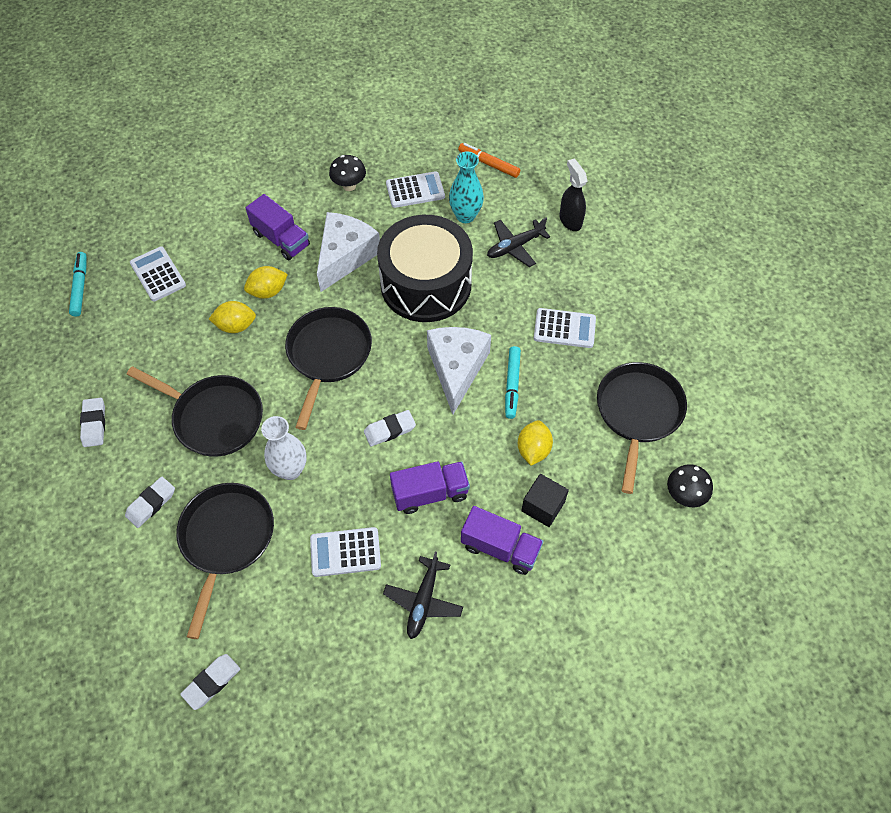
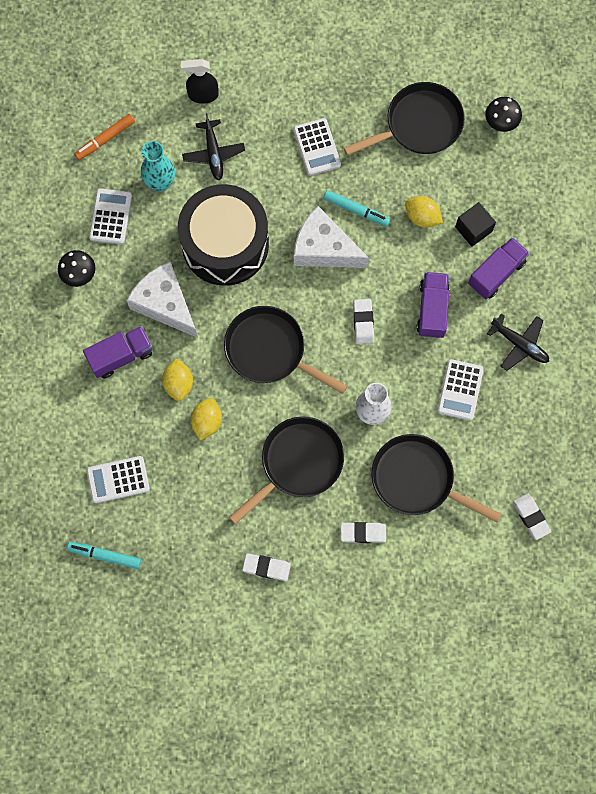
camera: 70 degrees left, 15 degrees up
(151, 503) = (363, 533): white eraser -> white eraser turned 60 degrees counterclockwise
(564, 328) = (317, 147): white calculator -> white calculator turned 135 degrees clockwise
(638, 413) = (419, 125): black pan -> black pan turned 120 degrees clockwise

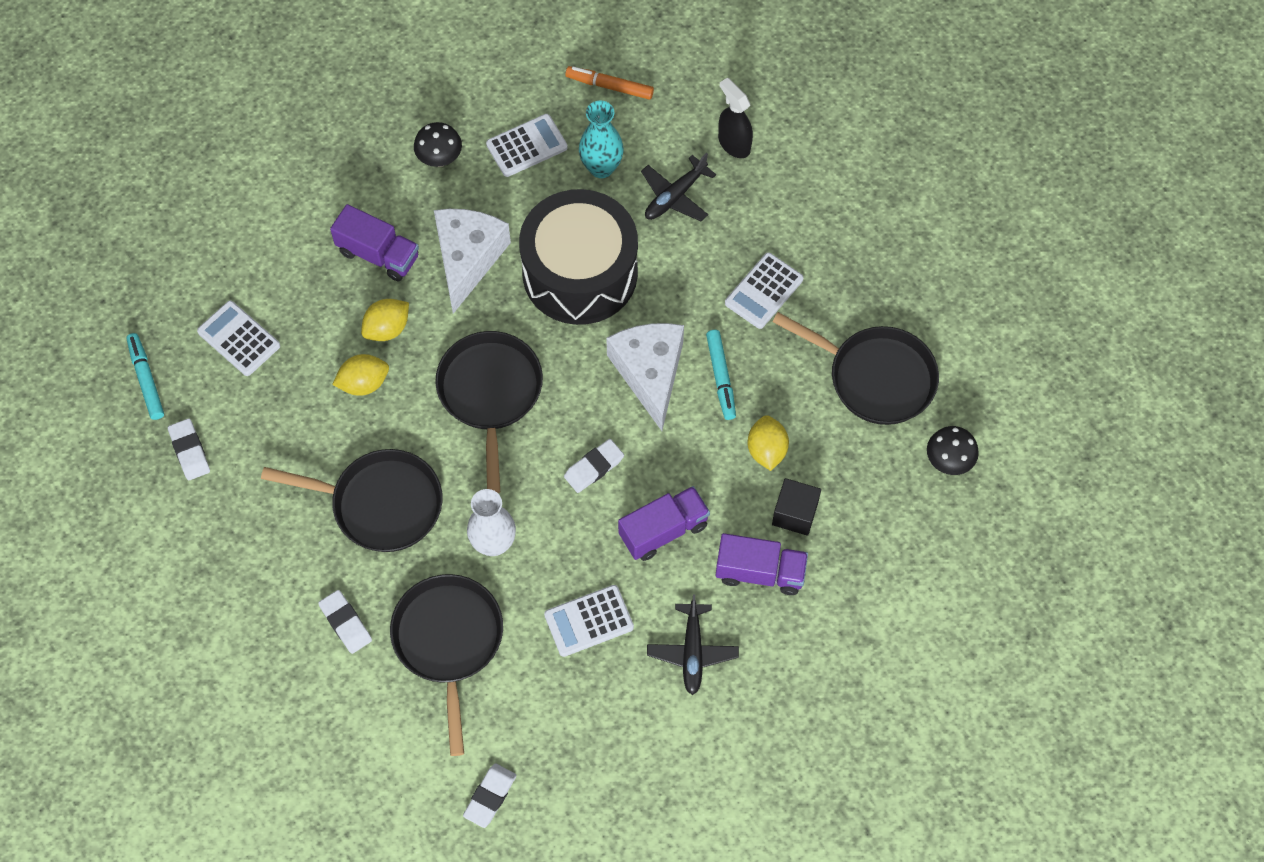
camera: 55 degrees right, 10 degrees down
(266, 567) = (238, 547): white eraser -> white eraser (189, 451)

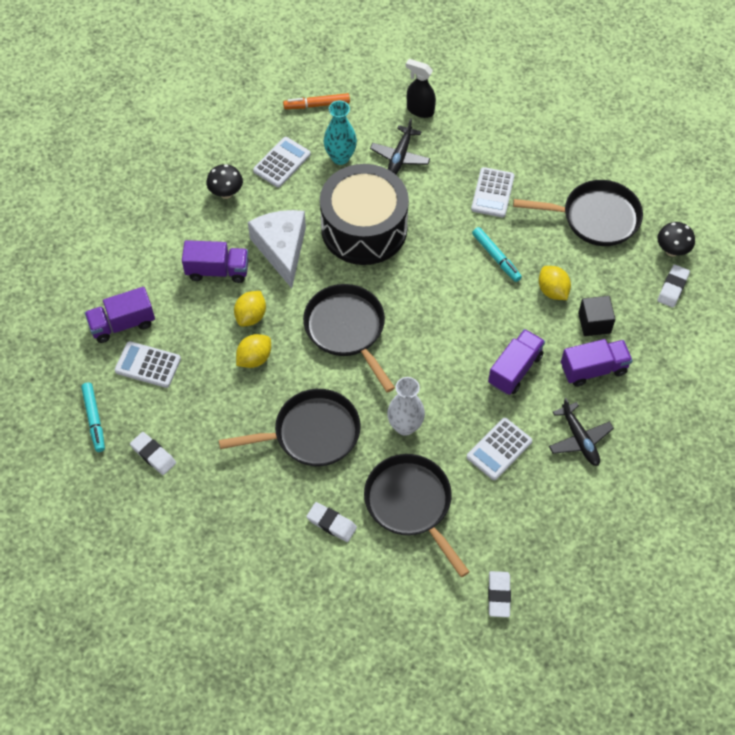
camera: 25 degrees left, 5 degrees down
(146, 379) = (94, 419): turquoise marker -> turquoise marker turned 150 degrees counterclockwise
(236, 276) = (122, 324): none -> purple truck
(594, 467) = (445, 348): white eraser -> white eraser (672, 288)
(650, 373) = (447, 273): white cheese -> none

